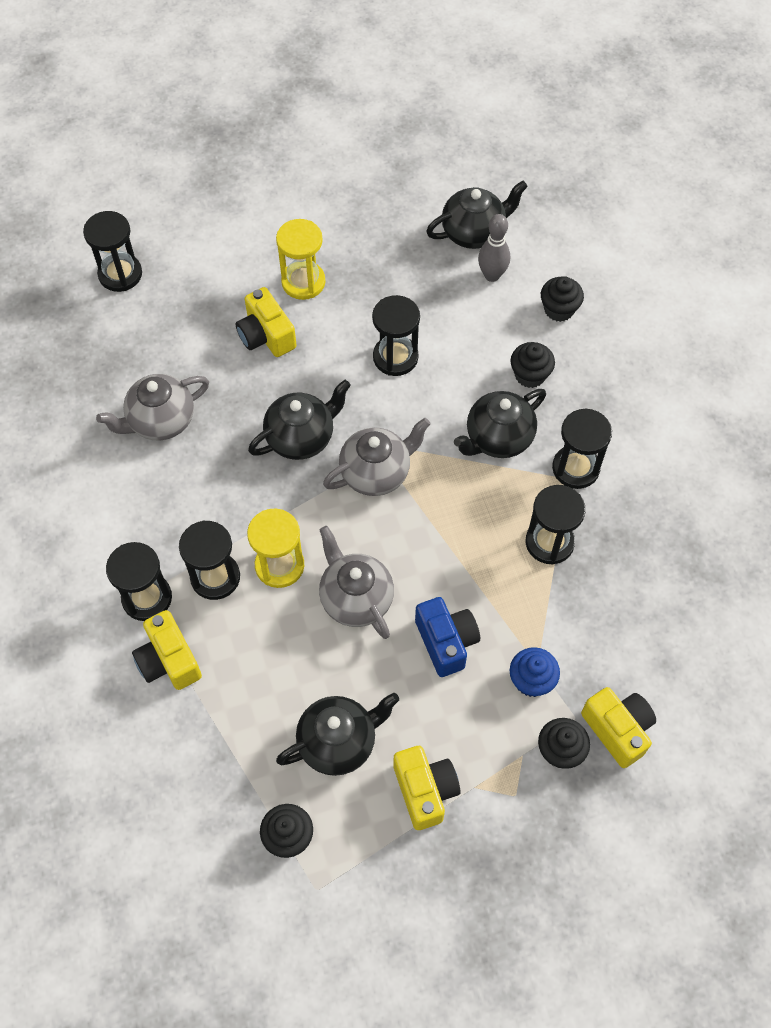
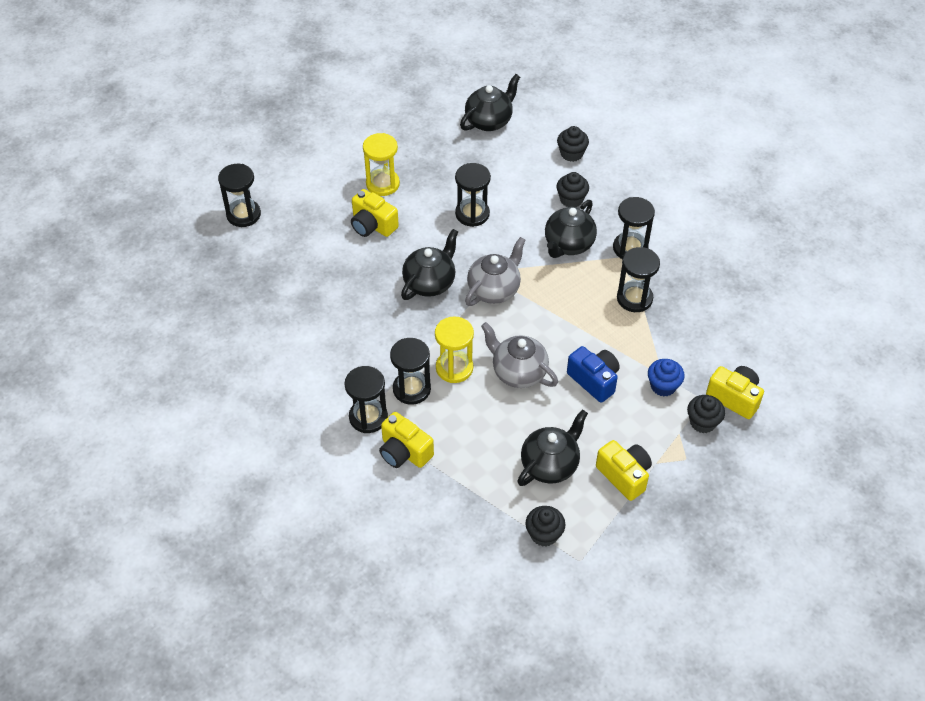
camera: 20 degrees left, 10 degrees down
(160, 421) = (321, 301): grey teapot -> none
(492, 275) = (515, 144): grey bowling pin -> none

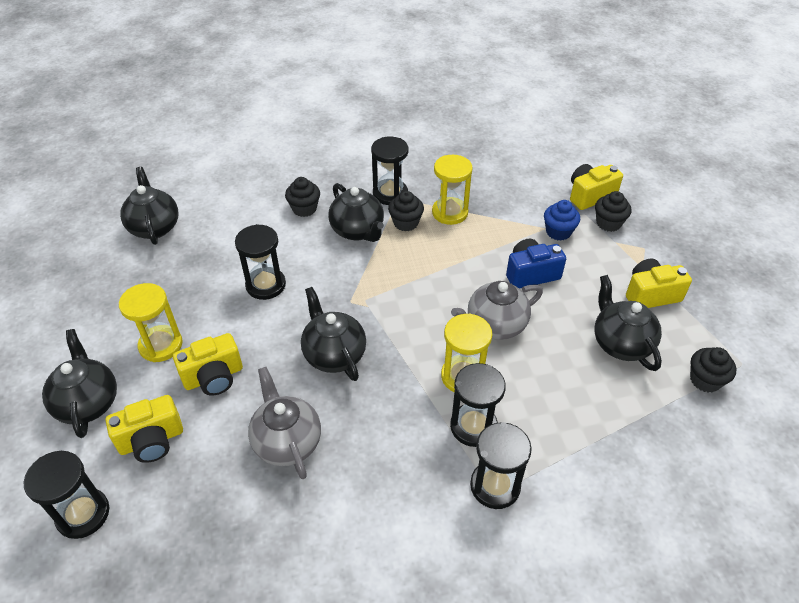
camera: 65 degrees left, 5 degrees down
(317, 173) = (88, 403): none -> black teapot
(404, 452) = (559, 467): yellow camera -> yellow camera (151, 440)
(494, 290) = (378, 305): grey teapot -> grey teapot (287, 442)
(571, 154) = (249, 188): black cupcake -> black cupcake (406, 223)
(634, 298) = (450, 212): black hourglass -> yellow hourglass

